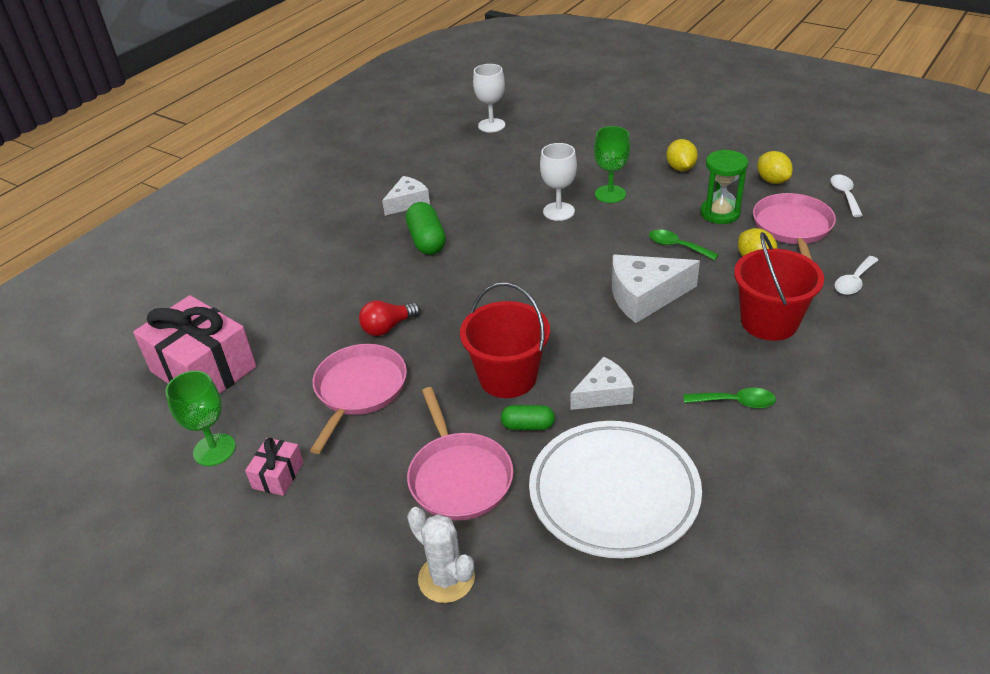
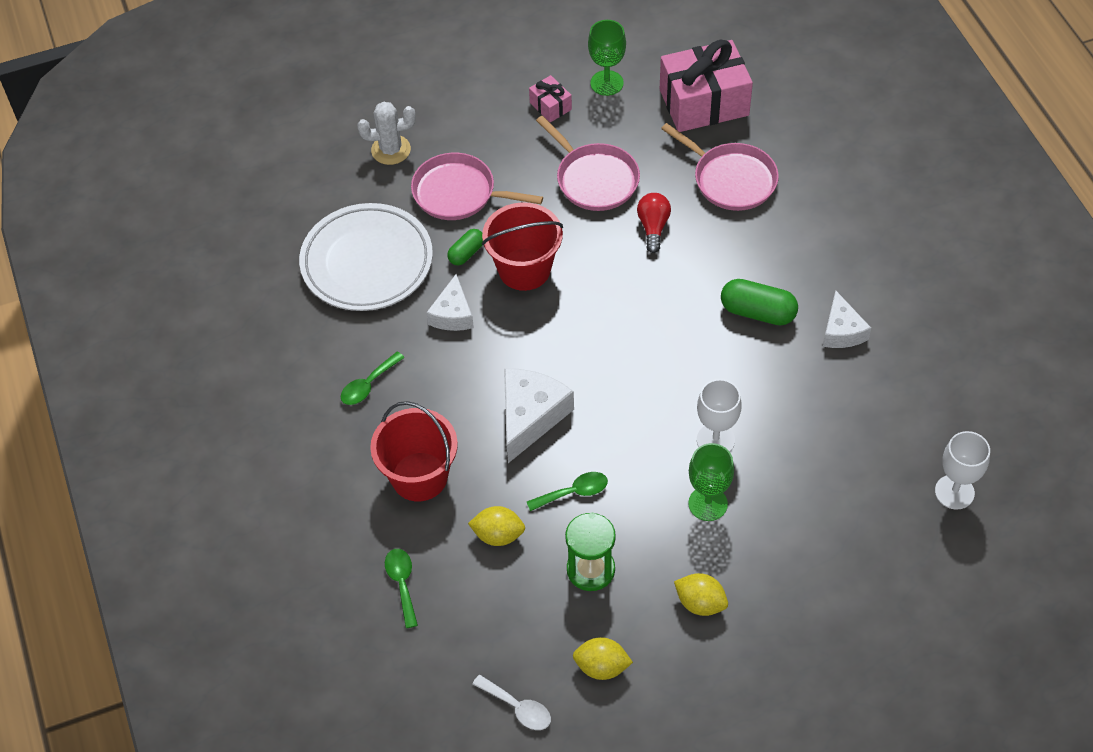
camera: 125 degrees right, 15 degrees up
(792, 228) = (513, 609): pink pan -> pink pan (731, 179)
(854, 281) = (402, 584): white spoon -> green spoon

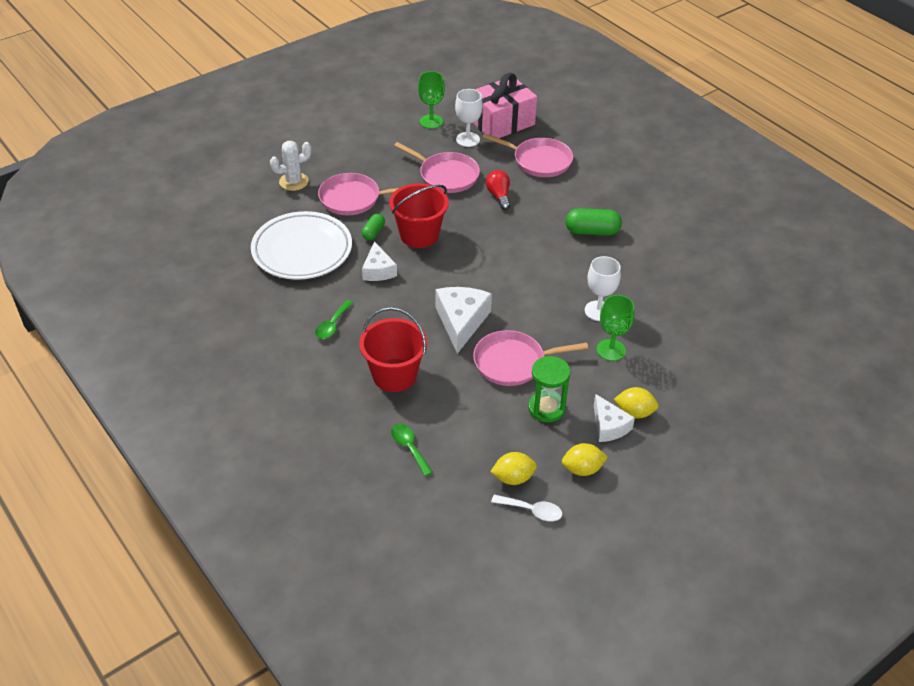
camera: 20 degrees left, 10 degrees down
(498, 535) = (469, 400): yellow lemon -> yellow lemon (513, 478)
(550, 106) = (398, 140): pink gift -> none
(573, 492) = (513, 362): green spoon -> pink pan
(842, 331) = (653, 232): white cheese -> white cheese (609, 426)
(954, 492) = (772, 310): white goblet -> white goblet (468, 139)

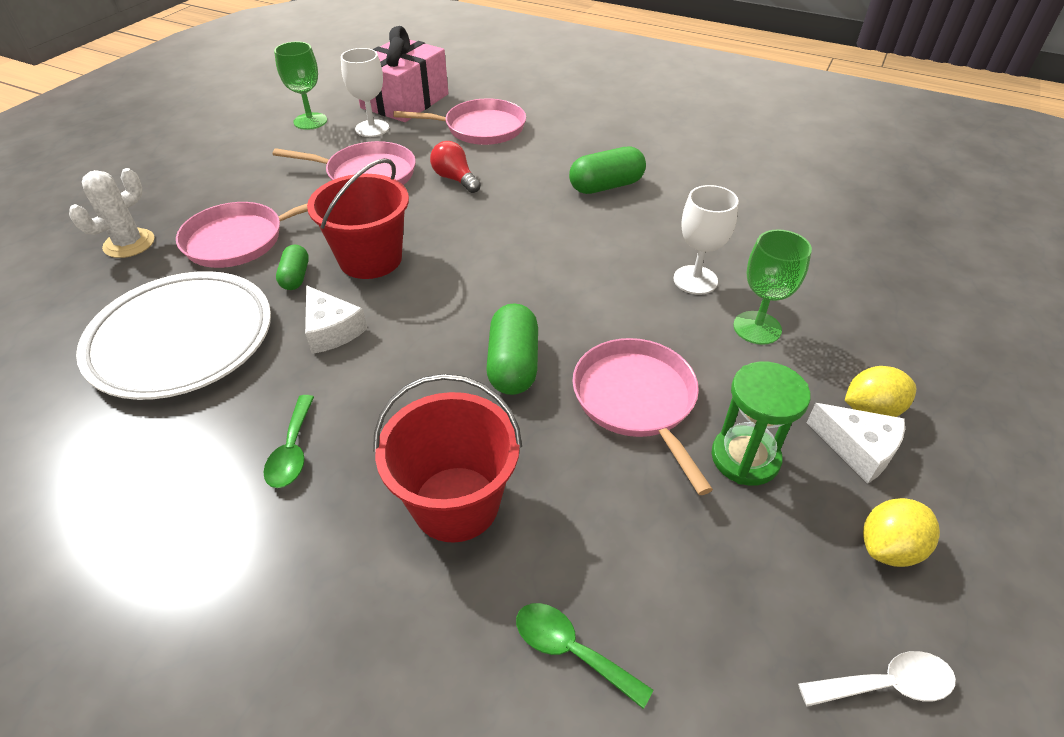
camera: 25 degrees left, 0 degrees up
(461, 322) = (513, 365): white cheese -> green capsule
(513, 362) = (636, 400): pink pan -> pink pan turned 105 degrees clockwise
(513, 478) = (798, 625): yellow lemon -> none

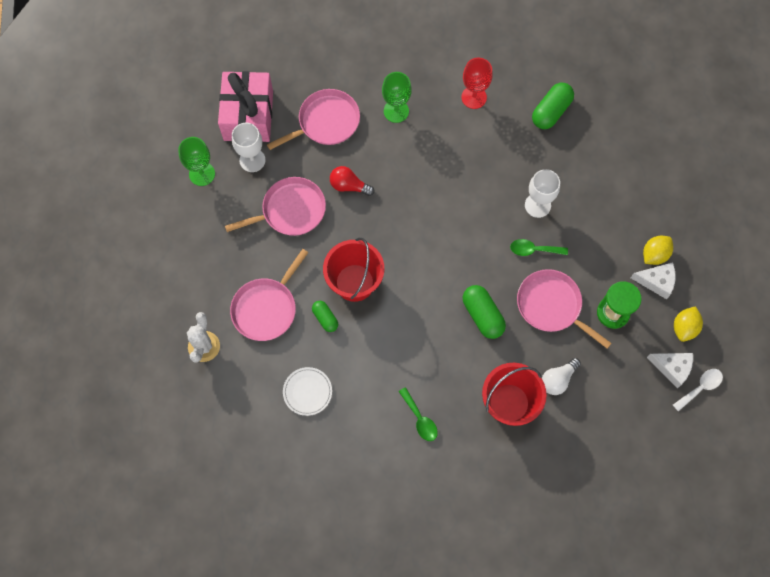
camera: 30 degrees left, 25 degrees up
(182, 340) = (307, 392): white plate -> white plate, size x0.47
(331, 330) = (377, 343): white cheese -> white cheese (672, 368)
(571, 650) = (590, 437): green spoon -> green spoon (534, 250)
(573, 511) = (558, 379): none -> white light bulb
(606, 186) = (445, 145): green capsule -> green capsule (551, 111)
(676, 162) = (474, 97): none -> red goblet
(757, 328) = (584, 226): green goblet -> green goblet (396, 111)

